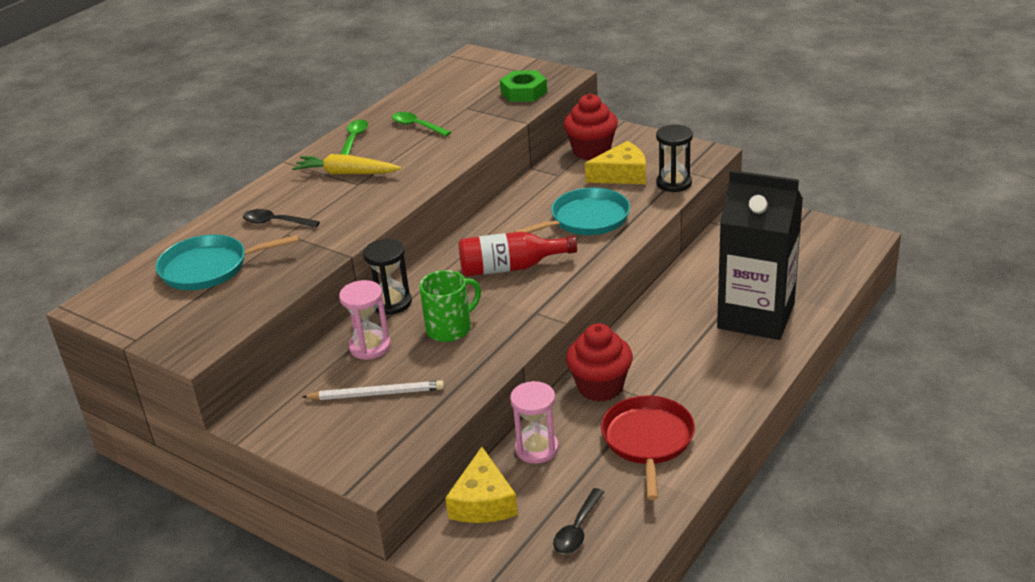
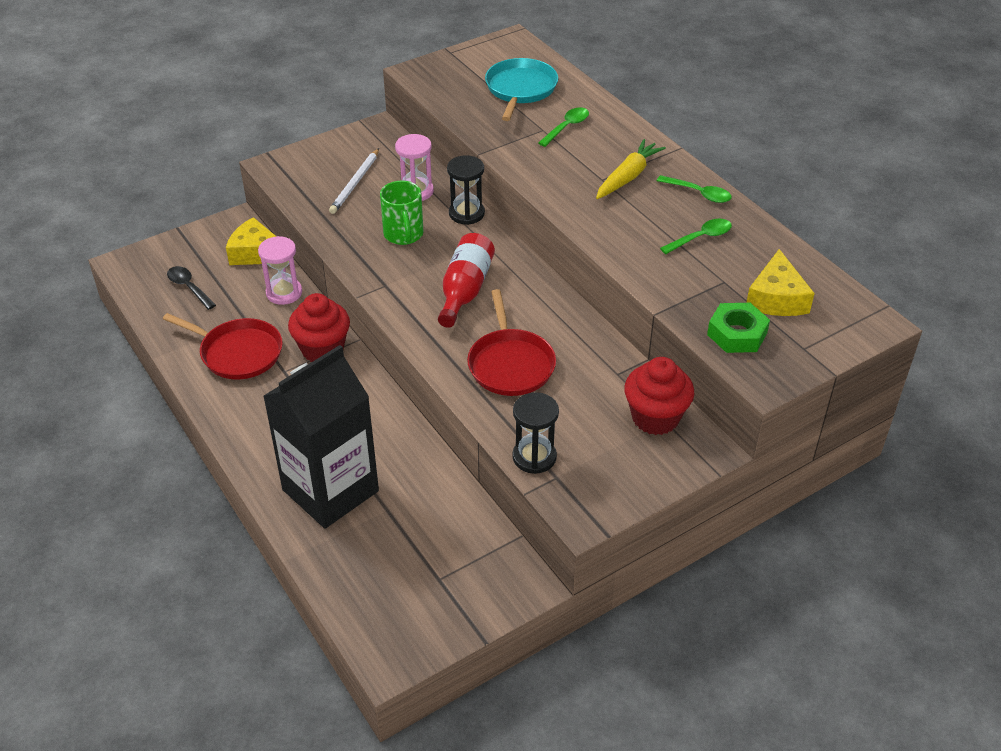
camera: 110 degrees right, 10 degrees up
(275, 222) = (567, 127): black spoon -> green spoon
(586, 219) = (510, 364): turquoise pan -> red pan
(622, 175) = (583, 422): yellow cheese -> yellow cheese (776, 298)

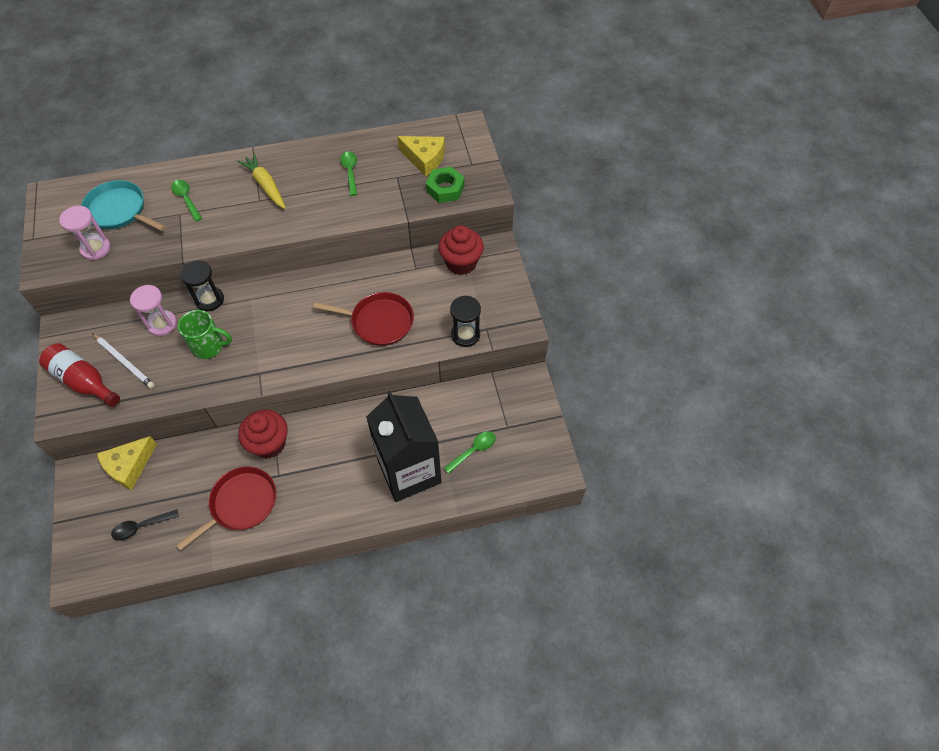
camera: 70 degrees left, 15 degrees up
(284, 293) = (190, 456): pink hourglass -> pink hourglass (96, 248)
(465, 290) = (293, 326): red bottle -> red bottle (84, 381)
(699, 194) = (306, 156): green spoon -> green spoon (473, 450)

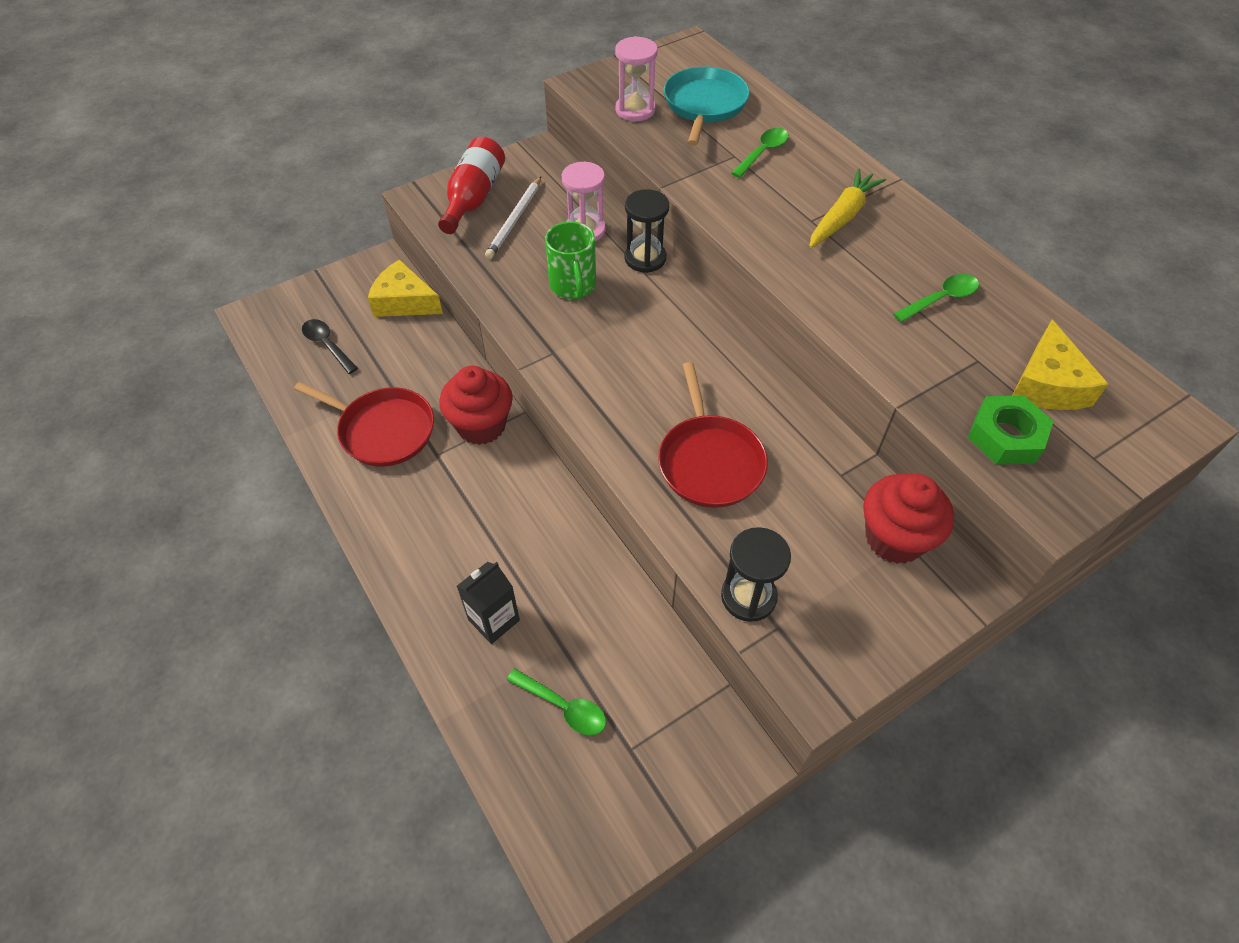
camera: 70 degrees right, 5 degrees down
(409, 471) = (494, 620): black carton -> black carton, size x0.44

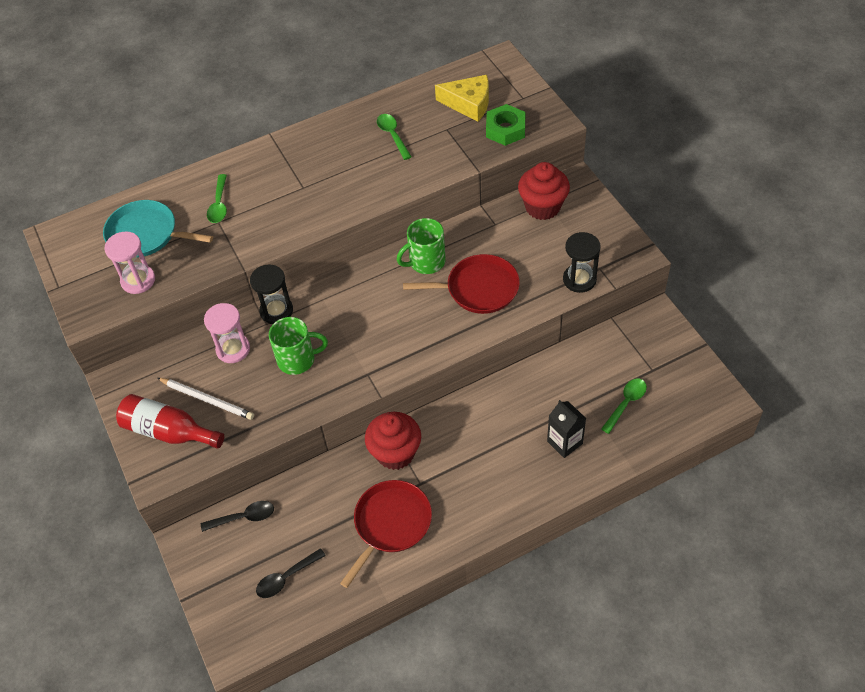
camera: 80 degrees left, 0 degrees up
(404, 301) = (244, 517): yellow cheese -> black spoon
(749, 396) = (426, 262): none -> green mug
(763, 153) = (219, 205): green spoon -> green spoon turned 135 degrees counterclockwise
(842, 217) = (303, 170): yellow carrot -> none

